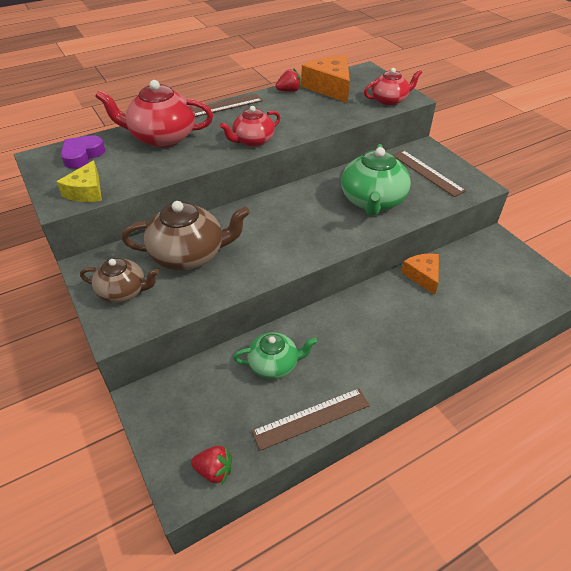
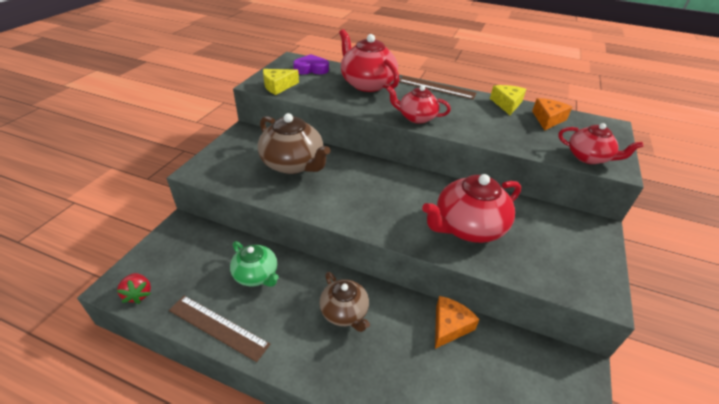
camera: 50 degrees right, 5 degrees down
(123, 291) = (233, 156): brown teapot -> brown teapot (344, 312)
(289, 91) = (507, 104): red strawberry -> yellow cheese
(330, 87) = (547, 119): orange cheese -> orange cheese, size x0.63
(372, 201) = (468, 227): green teapot -> red teapot
(427, 172) = (561, 245): brown ruler -> none

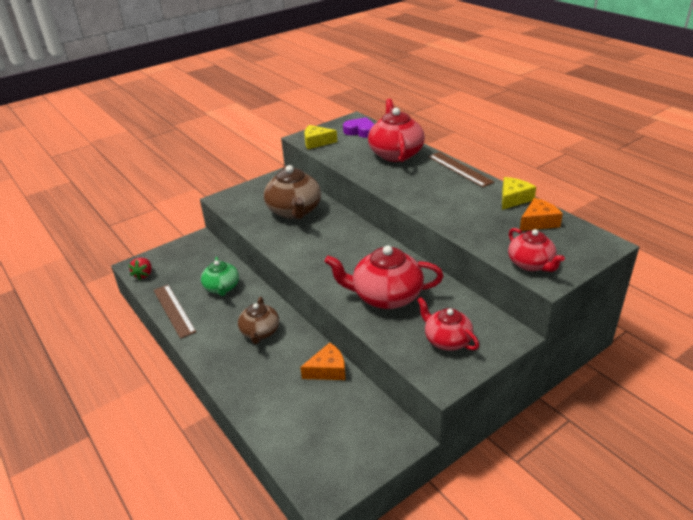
camera: 35 degrees right, 5 degrees down
(416, 117) = (405, 192): red teapot -> red teapot (447, 340)

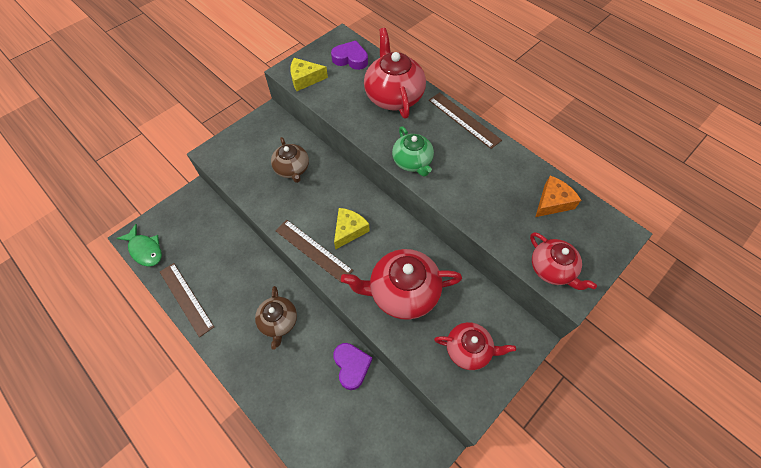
camera: 10 degrees left, 25 degrees up
(144, 274) = (145, 250): red strawberry -> green fish
(222, 288) = (230, 263): green teapot -> green teapot (412, 162)
(294, 211) = (292, 169): brown teapot -> brown teapot, size x0.62
(303, 264) = (313, 250): none -> brown ruler
(327, 370) = (351, 366): orange cheese -> purple heart
(447, 340) = (468, 349): red teapot -> red teapot turned 150 degrees clockwise
(513, 199) = (524, 166): yellow cheese -> yellow cheese (349, 230)

